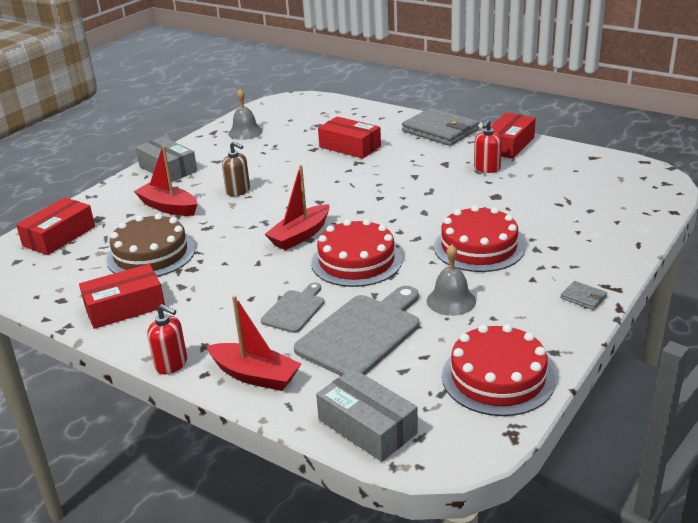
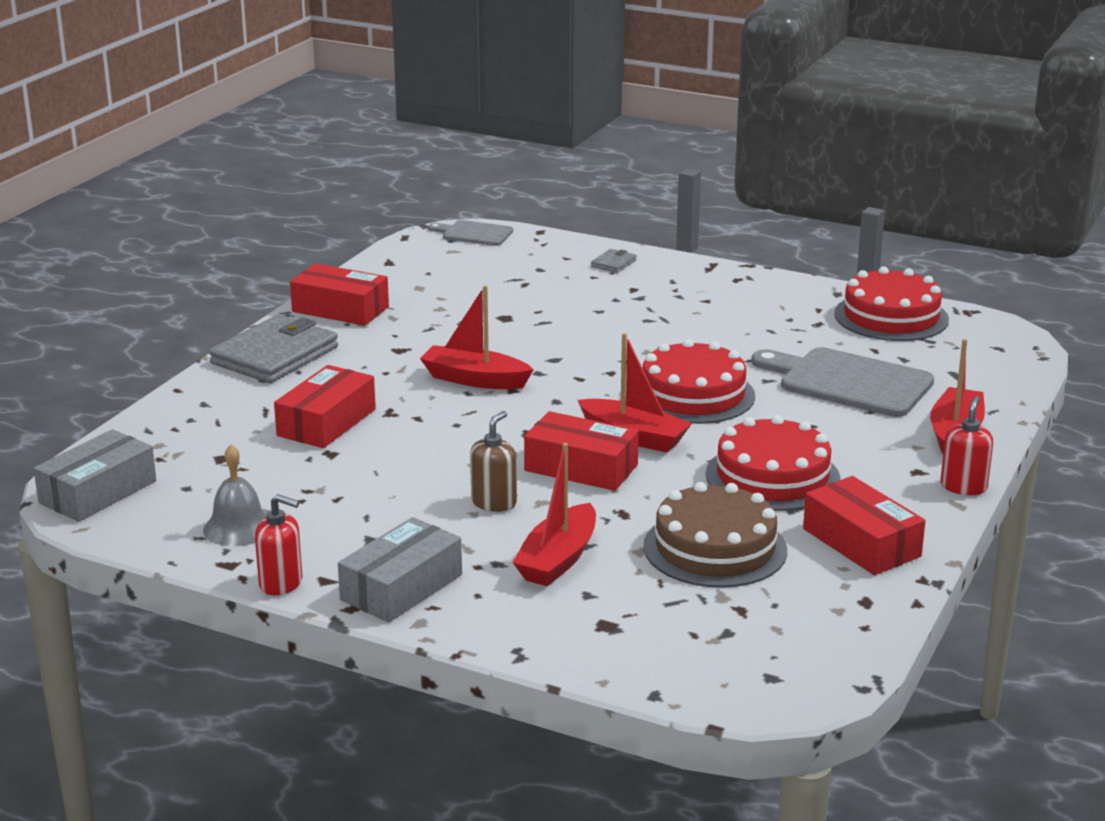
camera: 100 degrees left, 5 degrees down
(59, 236) = (677, 652): red box -> red box (581, 468)
(295, 310) = (818, 424): grey cutting board -> grey cutting board (474, 233)
(367, 426) = (999, 371): grey box -> grey box (98, 492)
(396, 186) = (475, 379): none -> red boat
(451, 301) = (765, 339): grey bell -> none
(479, 247) = (641, 326): red cake -> red cake (772, 476)
(487, 168) = (420, 323): red soap dispenser -> red soap dispenser (281, 583)
(583, 297) = (735, 278): grey wallet -> grey wallet (613, 263)

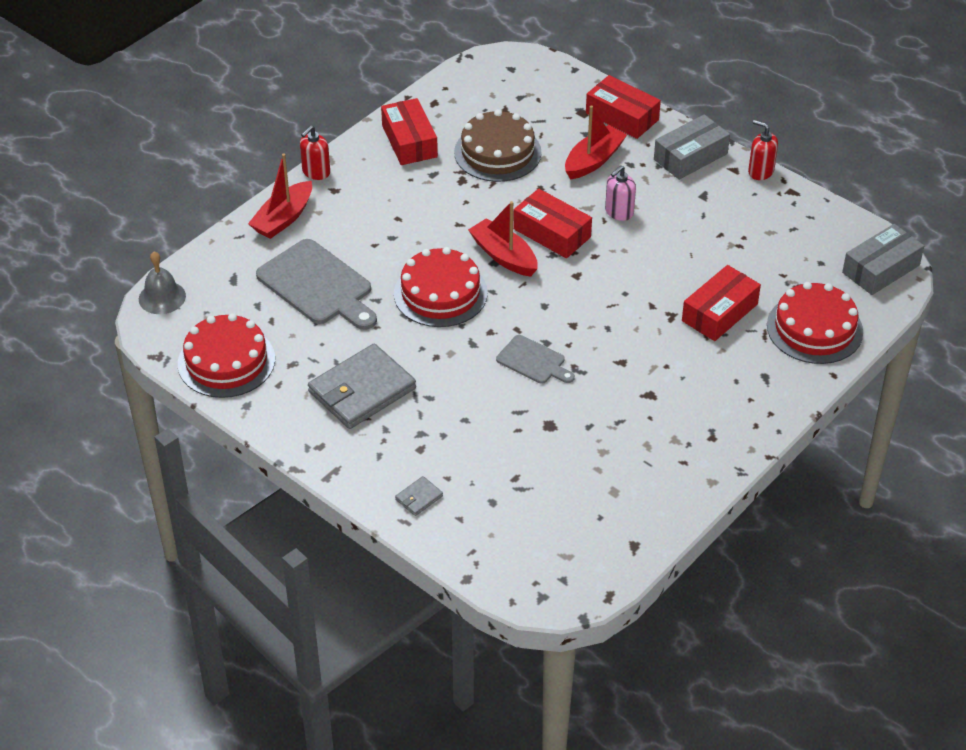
camera: 165 degrees left, 20 degrees up
(238, 527) = (785, 220): grey bell -> grey bell (162, 297)
(275, 355) = (754, 407): grey wallet -> grey wallet (362, 390)
(340, 309) = (692, 467): red box -> red box (622, 116)
(474, 233) = (536, 588): grey cutting board -> grey cutting board (533, 361)
(475, 379) = (598, 342): red boat -> none
(494, 502) = (619, 212): brown soap dispenser -> pink soap dispenser
(772, 476) = (430, 202): red cake -> red cake (814, 328)

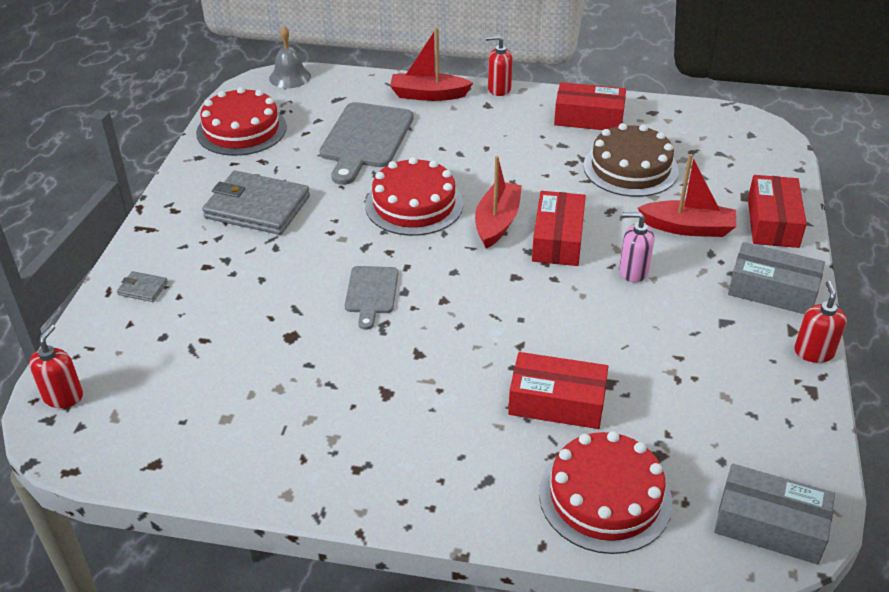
camera: 60 degrees right, 5 degrees down
(409, 141) = (588, 118): red box -> red box turned 60 degrees clockwise
(521, 581) = (63, 396): none -> red soap dispenser

